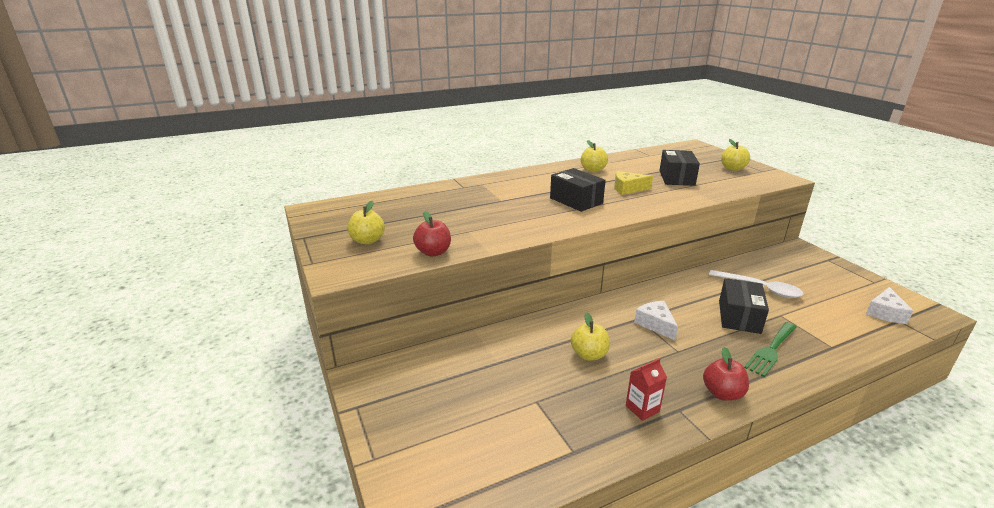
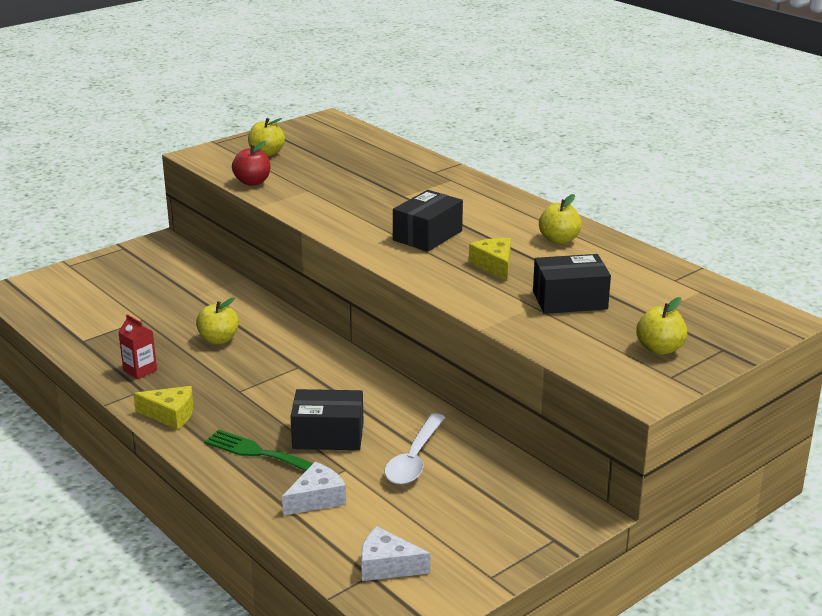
camera: 75 degrees right, 0 degrees up
(655, 324) = (289, 377): white cheese -> white cheese (316, 499)
(722, 393) = (170, 415): red apple -> yellow cheese

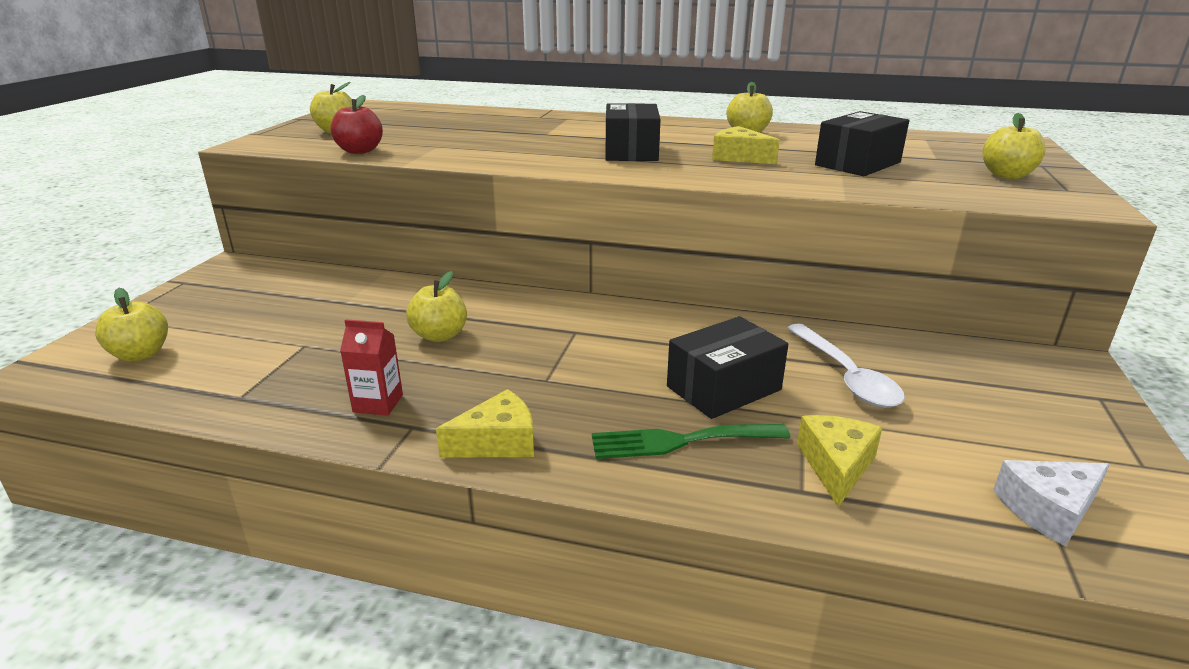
camera: 35 degrees left, 0 degrees up
(61, 296) = (141, 354): none -> yellow apple
(316, 499) = (836, 466): white cheese -> yellow cheese

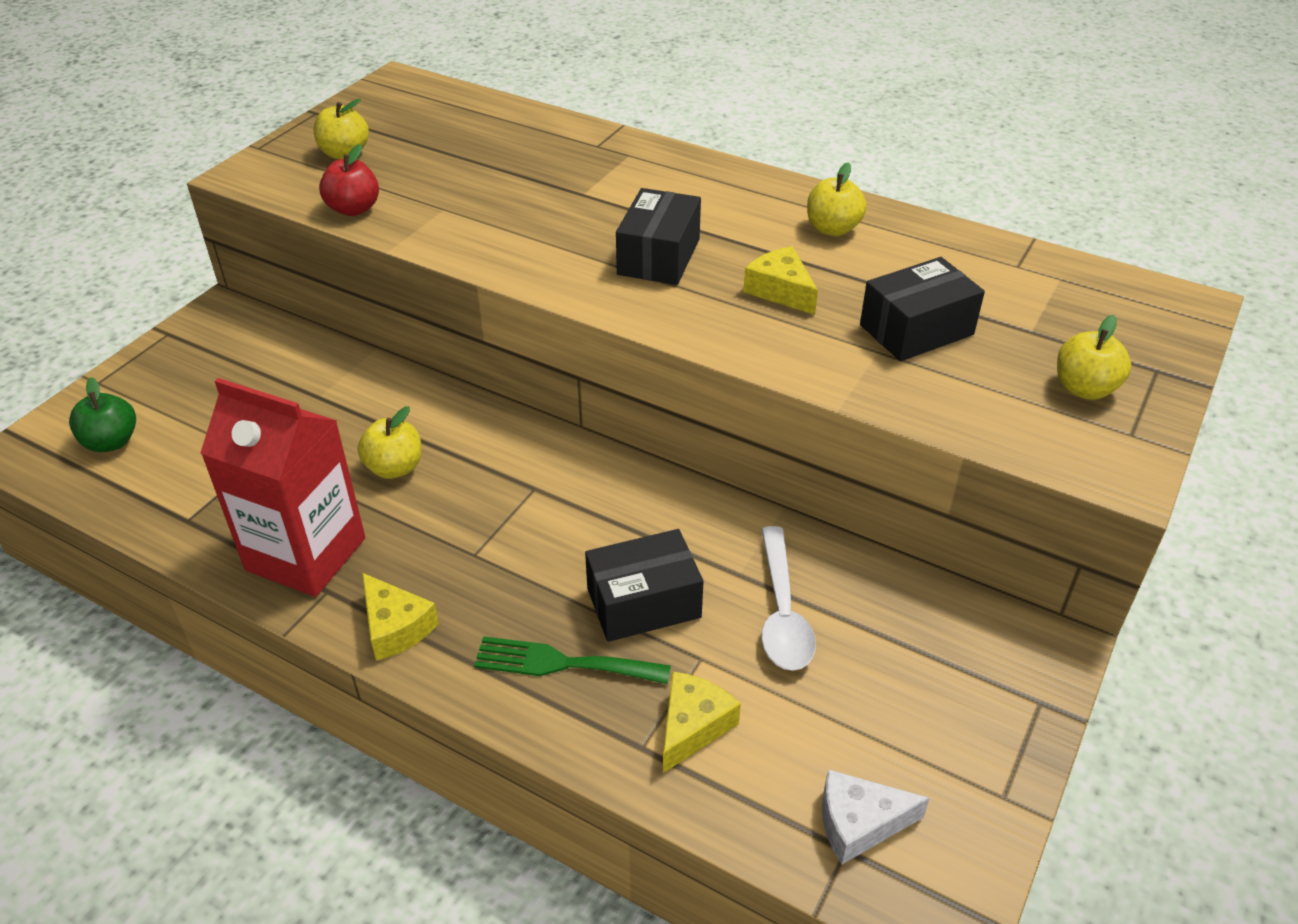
camera: 15 degrees right, 15 degrees up
(141, 354) = (111, 442): yellow apple -> green apple
(378, 403) = (306, 554): red carton -> red carton, size x2.33
(497, 442) = (395, 627): yellow cheese -> yellow cheese turned 60 degrees clockwise

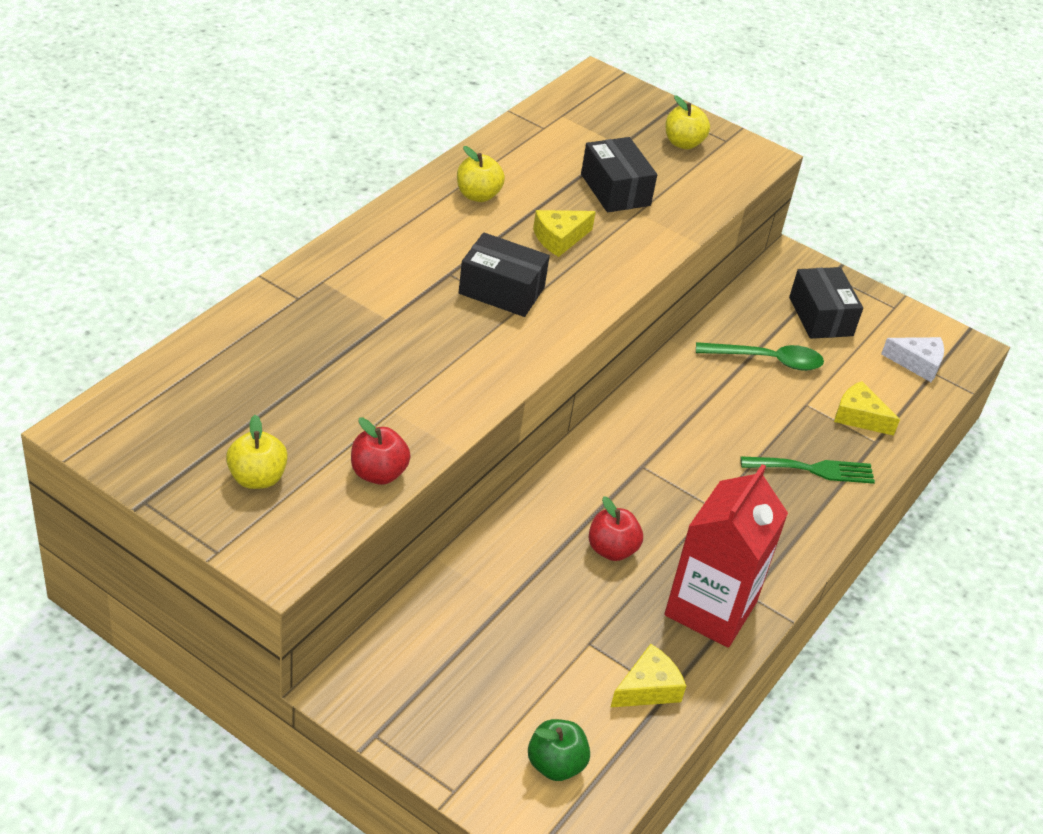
camera: 90 degrees left, 0 degrees up
(394, 468) = (611, 549): yellow apple -> red apple
(395, 627) = (784, 555): yellow cheese -> yellow cheese (648, 688)
(562, 663) = (813, 469): green fork -> green fork turned 105 degrees counterclockwise
(643, 602) = (760, 423): black box -> black box (820, 316)
(782, 613) = (768, 360): white spoon -> green spoon
(859, 823) = (917, 363): white cheese -> white cheese turned 75 degrees counterclockwise

